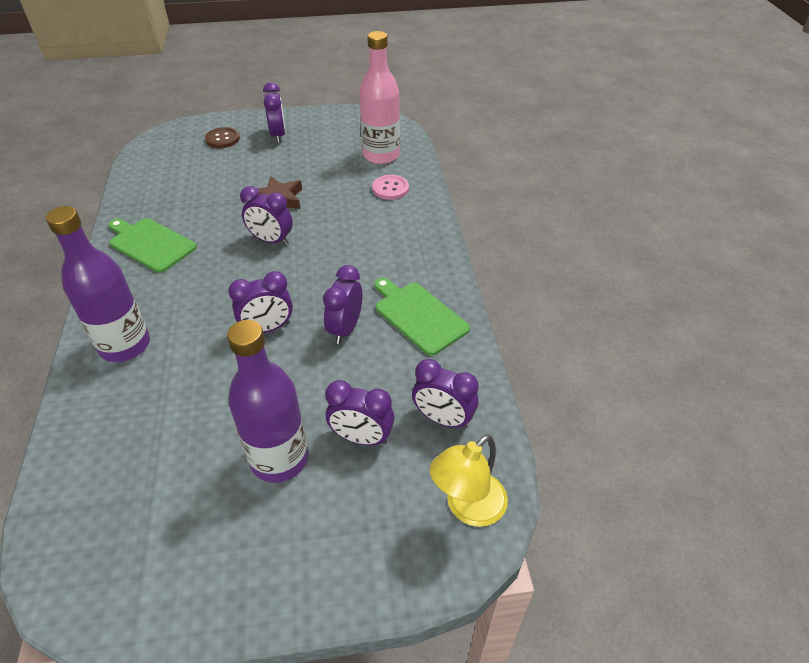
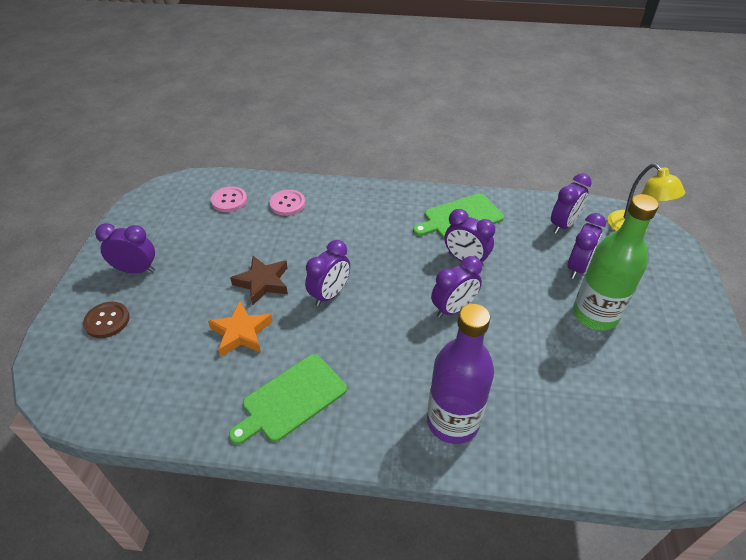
camera: 75 degrees left, 0 degrees up
(218, 202) = (241, 332): none -> orange star
(267, 328) = (453, 308): purple clock -> purple clock turned 60 degrees clockwise
(279, 459) = (595, 315): purple bottle -> green bottle
(381, 155) = (229, 200): pink bottle -> pink button

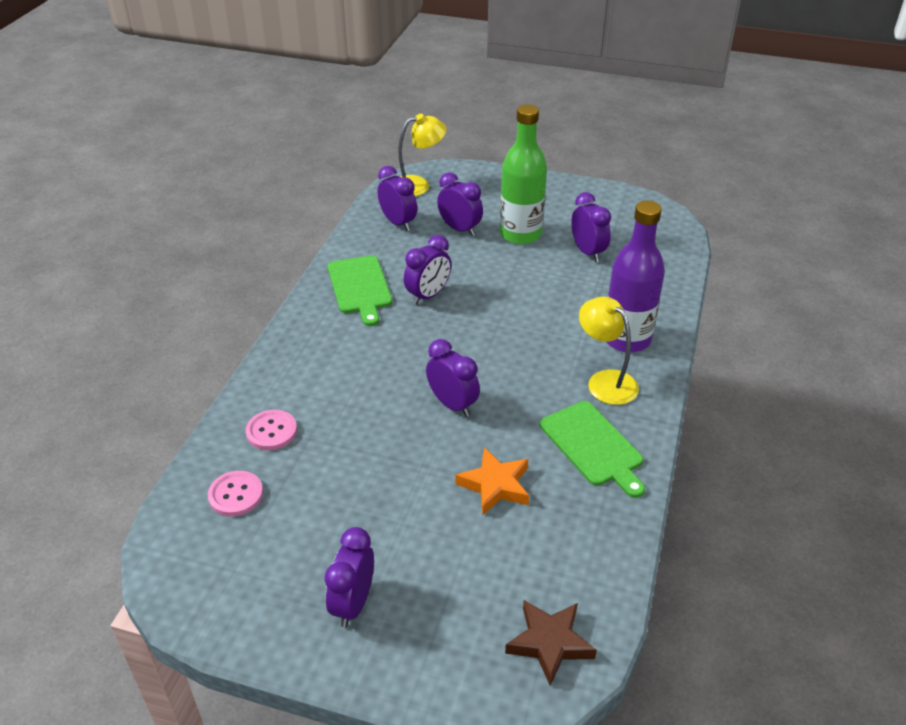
camera: 80 degrees left, 5 degrees down
(107, 321) = (447, 630): brown button -> none
(263, 282) = (417, 463): brown star -> brown star (549, 643)
(382, 404) = (605, 381): none -> yellow lamp
(453, 308) = (494, 316): purple clock -> purple clock (587, 252)

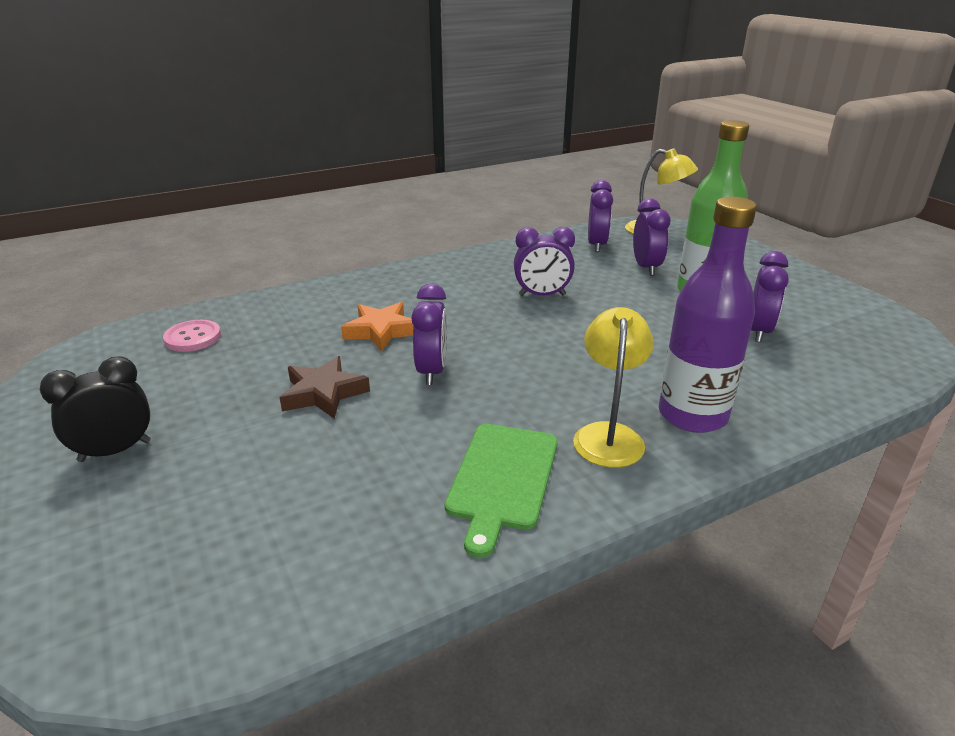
camera: 45 degrees right, 10 degrees down
(271, 431) = (281, 316): pink button -> none
(353, 603) = (115, 451): purple clock -> black clock
(360, 287) = (496, 268): green cutting board -> none
(495, 485) = (359, 448): orange star -> orange star (381, 331)
(549, 643) = (161, 611): brown star -> brown star (324, 393)

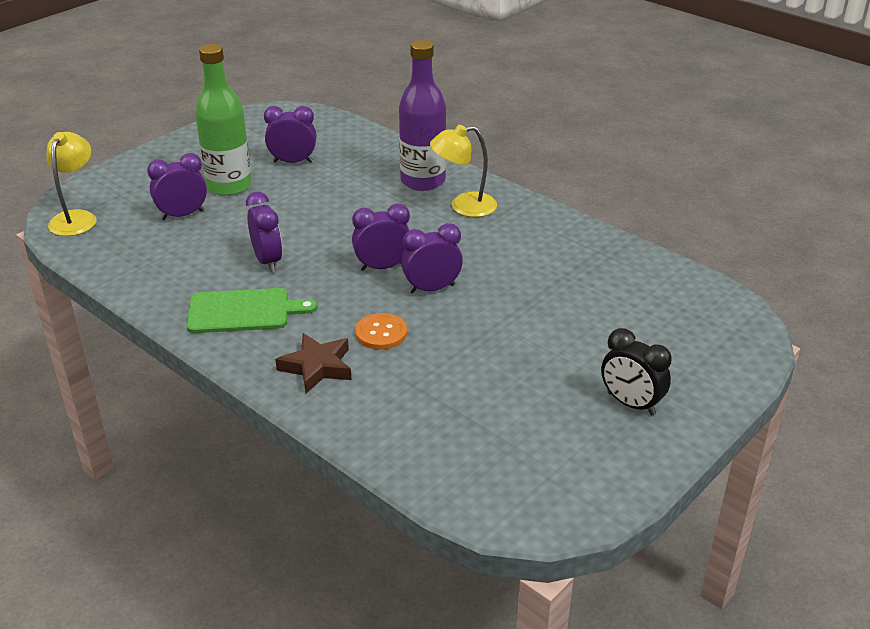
camera: 110 degrees left, 5 degrees up
(193, 337) = (457, 449): pink button -> none
(324, 393) = (494, 331): brown star -> brown star (317, 367)
(381, 331) = (381, 333): orange star -> orange button
(502, 479) = (532, 235): green cutting board -> green cutting board (243, 311)
(596, 245) = (129, 247): purple clock -> purple clock (382, 267)

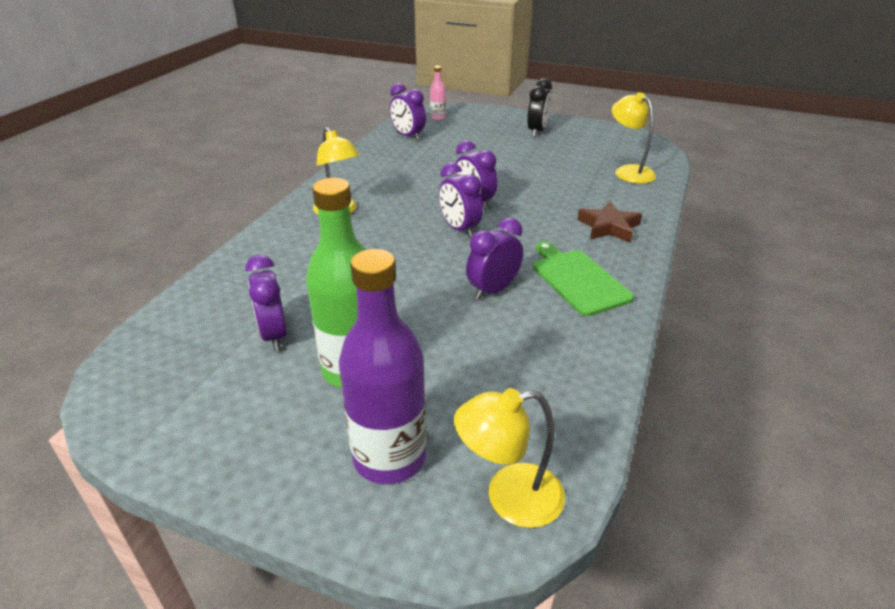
camera: 110 degrees left, 0 degrees up
(182, 215) = (443, 385): purple clock -> purple clock (408, 136)
(381, 333) = (546, 211): orange button -> none
(423, 181) = (297, 239): purple bottle -> purple bottle (389, 457)
(444, 445) = (628, 171): none -> yellow lamp
(721, 320) = (438, 117): none -> pink bottle

